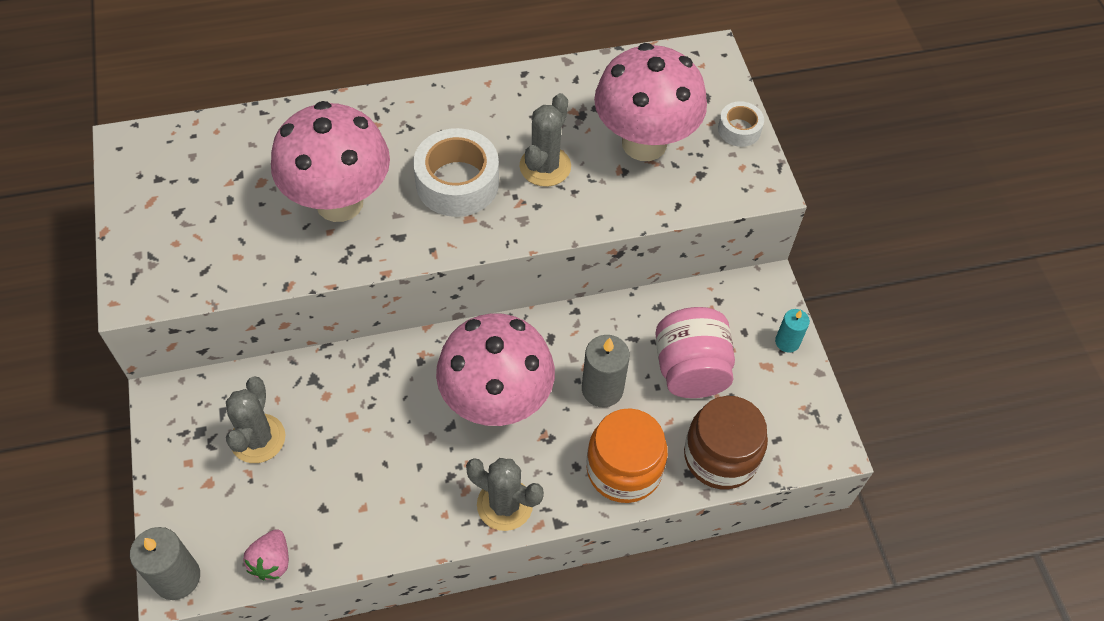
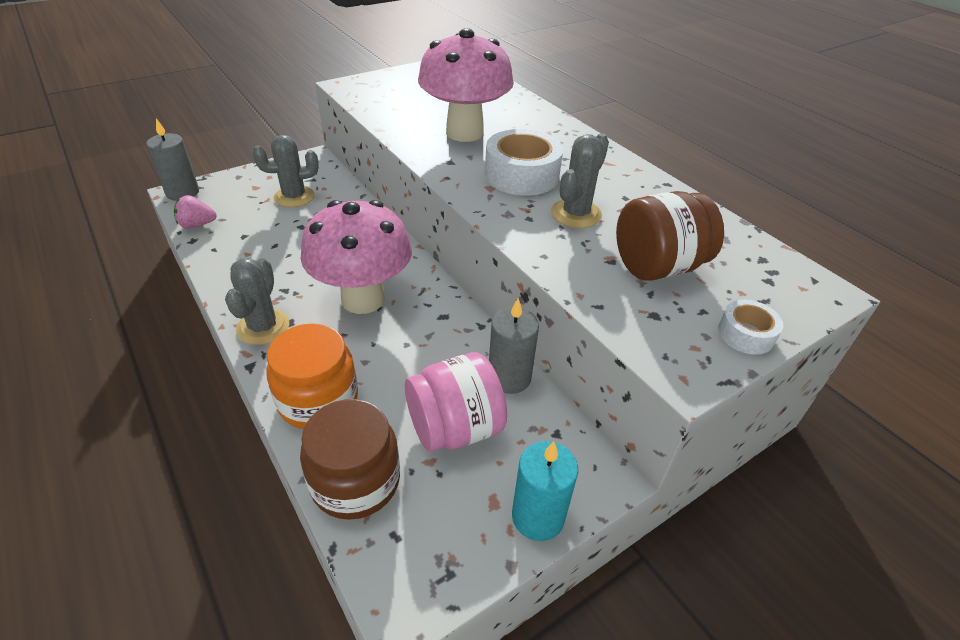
camera: 70 degrees right, 15 degrees down
(545, 166) = (576, 214): grey cactus -> grey cactus turned 60 degrees counterclockwise
(602, 389) = (403, 363): grey candle -> grey candle (509, 377)
(644, 143) = (657, 267): pink mushroom -> brown jar
(787, 342) = (538, 516): turquoise candle -> turquoise candle, size x1.63

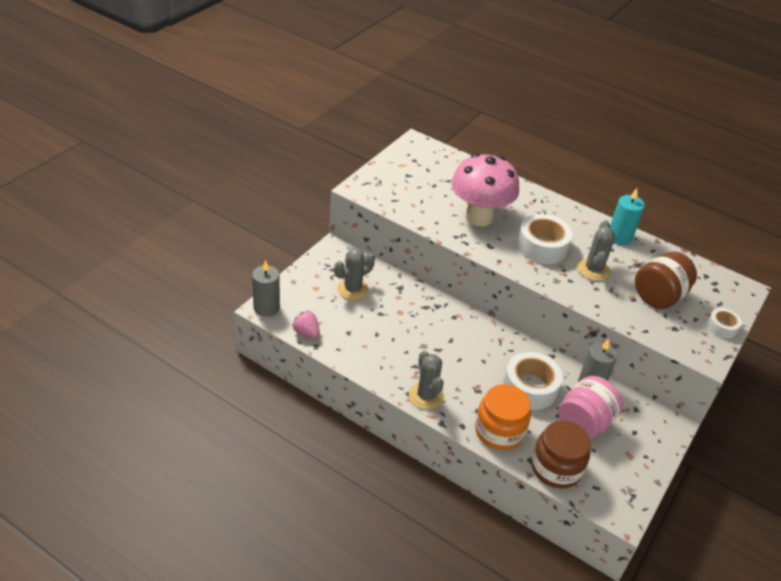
camera: 25 degrees left, 0 degrees up
(197, 225) = (306, 333): pink strawberry -> pink strawberry turned 75 degrees clockwise
(363, 299) = (469, 358): pink mushroom -> none
(413, 356) = (530, 387): none -> white tape
(538, 516) = (654, 455): turquoise candle -> turquoise candle (619, 237)

